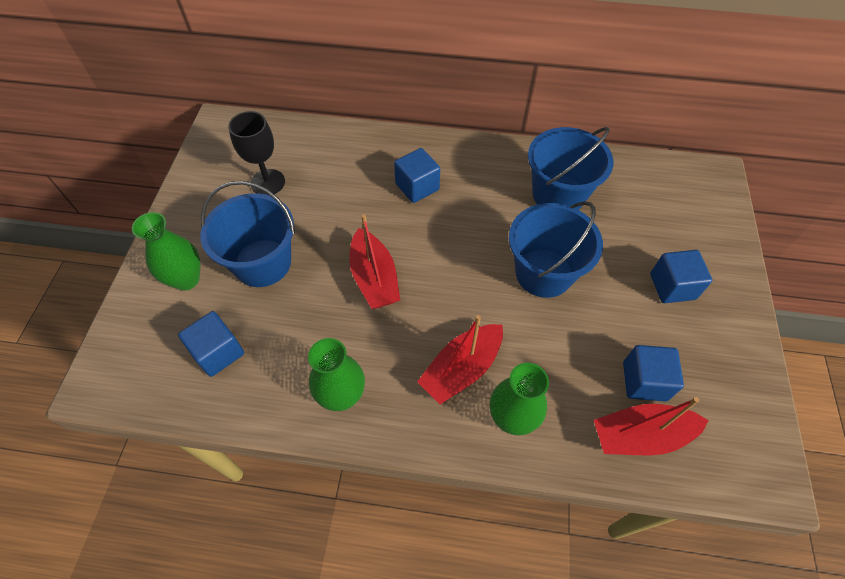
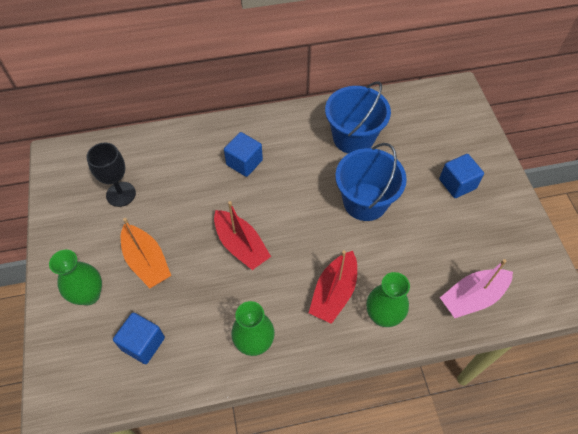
camera: 20 degrees left, 0 degrees up
(262, 263) = (146, 262): blue bucket -> orange boat
(640, 435) = (472, 297): red boat -> pink boat
(644, 381) = (462, 258): blue cube -> none

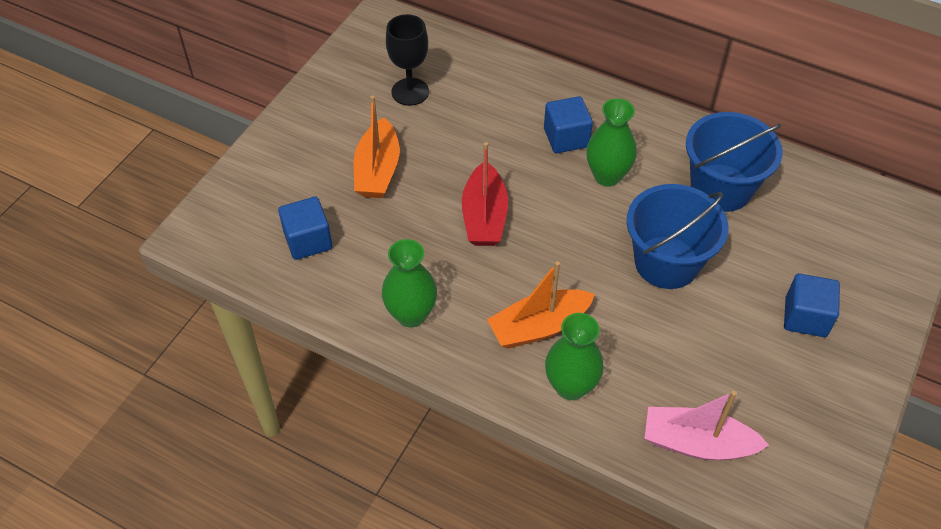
camera: 40 degrees right, 5 degrees down
(89, 295) = (299, 165): green vase -> green vase (607, 176)
(334, 293) = (539, 327): red boat -> orange boat

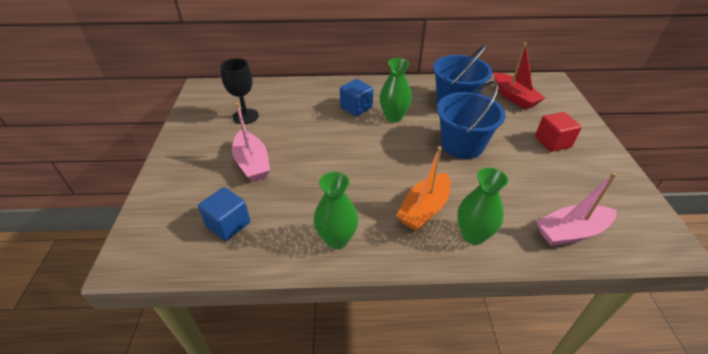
camera: 30 degrees left, 10 degrees down
(377, 170) = (252, 163): orange boat -> pink boat
(484, 216) = (341, 162): red boat -> red boat (514, 97)
(805, 317) = (552, 142): blue cube -> red cube

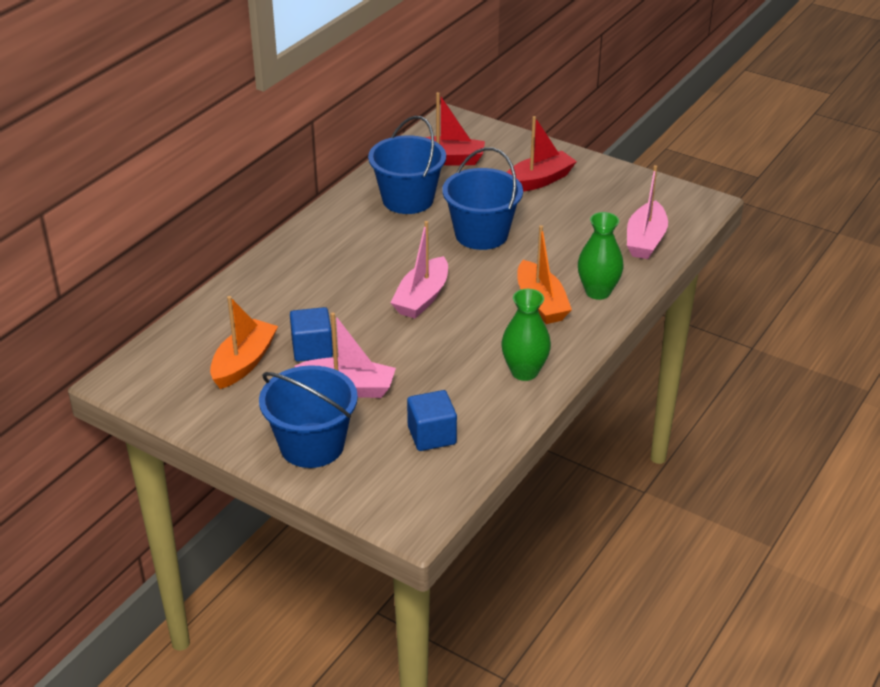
camera: 55 degrees left, 5 degrees down
(186, 175) = (312, 445): none -> blue bucket
(245, 116) = (244, 363): black goblet -> orange boat
(356, 107) = (333, 271): blue cube -> blue cube (312, 349)
(368, 151) = (422, 298): none -> pink boat
(393, 117) = (383, 253): green vase -> none
(552, 142) = (538, 181): red cube -> red boat

